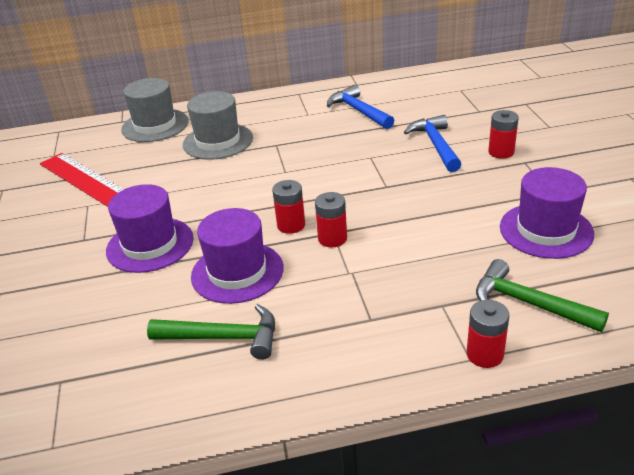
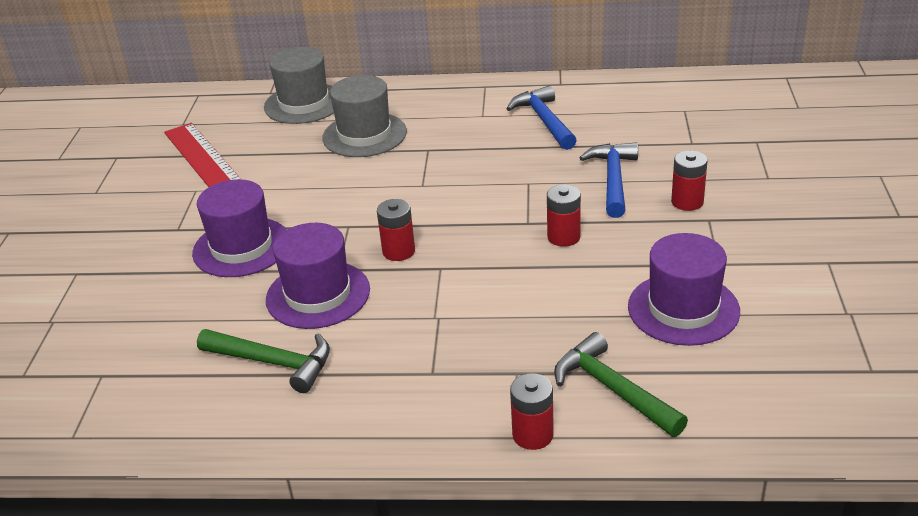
camera: 15 degrees right, 0 degrees up
(332, 238) = (436, 275): red battery -> red battery (563, 237)

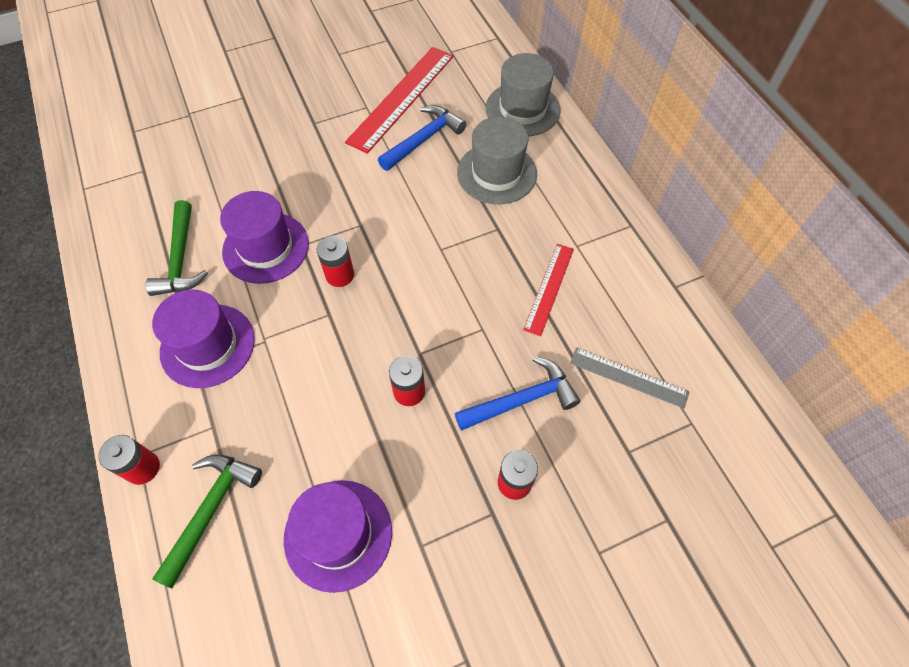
camera: 60 degrees right, 25 degrees up
(241, 247) = (306, 171): purple hat -> purple hat (207, 345)
(514, 139) = (549, 288): none -> red ruler
(544, 120) = (596, 300): blue hammer -> blue hammer (424, 139)
(627, 125) = (628, 377): none -> grey ruler

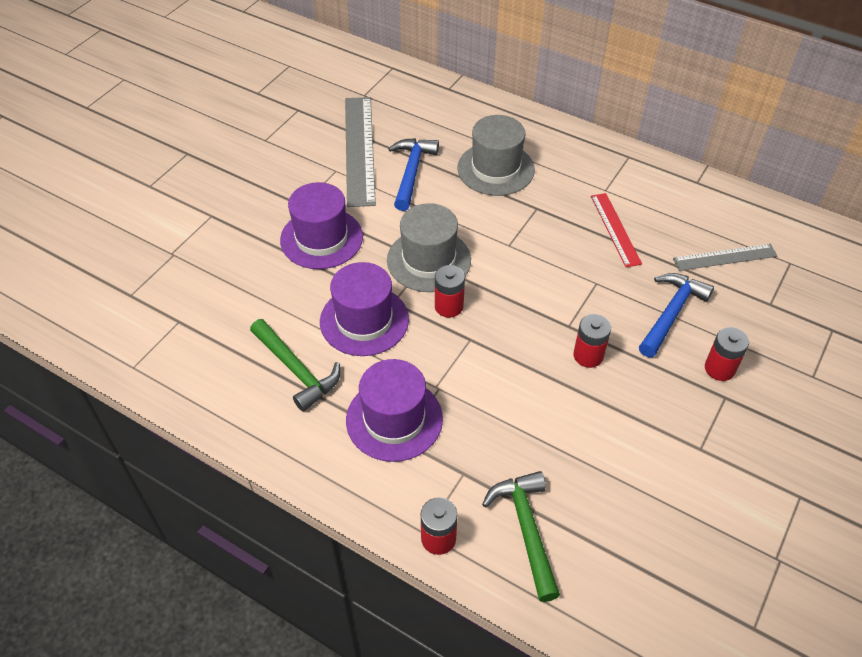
camera: 35 degrees left, 10 degrees down
(338, 534) = (637, 480): purple hat -> purple hat (321, 238)
(401, 98) = (359, 149): red ruler -> grey ruler
(522, 109) = (468, 113): grey hat -> grey hat (429, 260)

